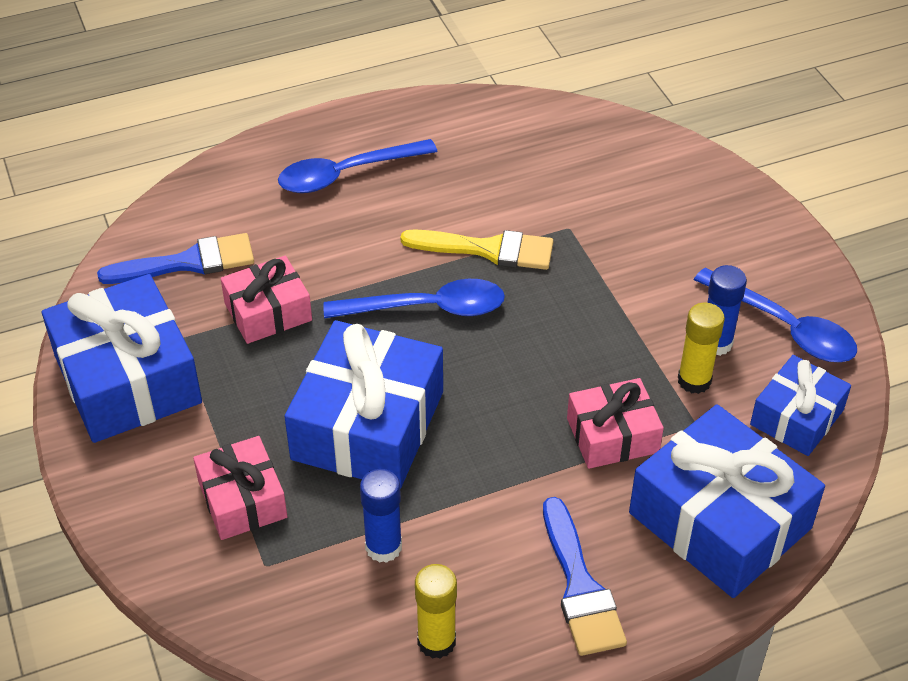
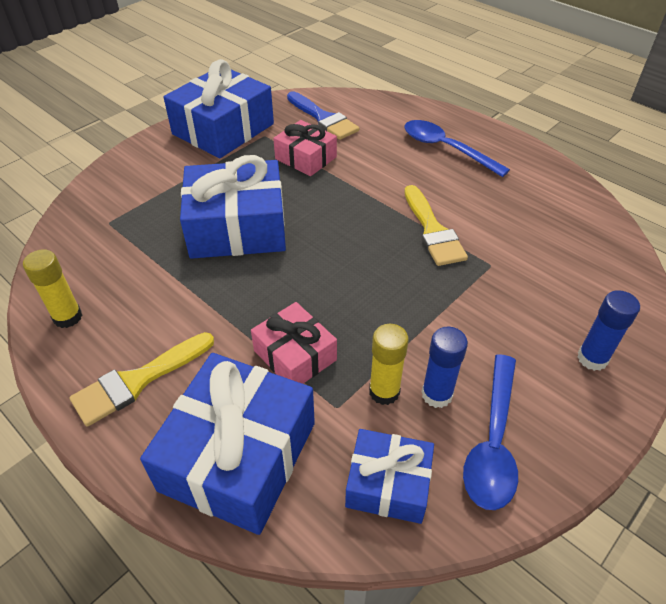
camera: 65 degrees right, 0 degrees up
(242, 499) = (154, 197): pink gift -> none
(383, 547) = (139, 267): blue glue stick -> blue glue stick (592, 358)
(427, 308) = (356, 220): blue spoon -> none
(580, 587) = (137, 381): blue brush -> yellow brush

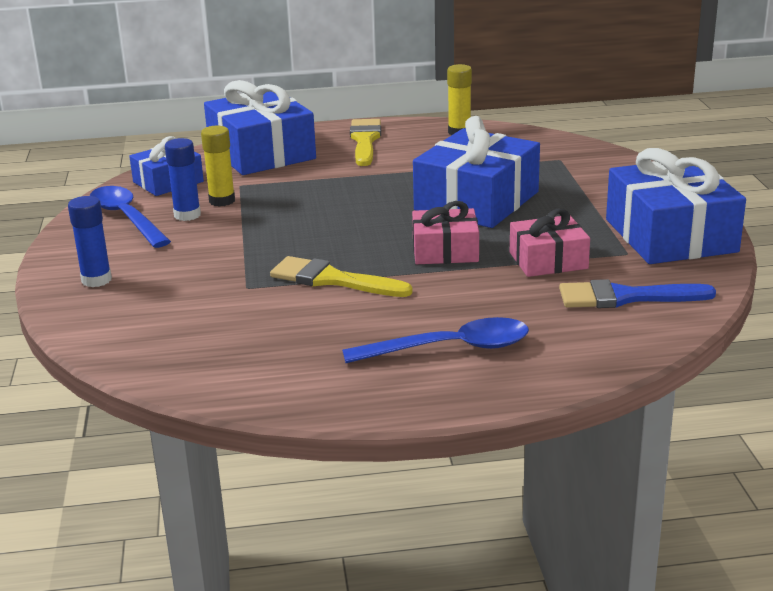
camera: 130 degrees right, 20 degrees down
(295, 355) = (302, 184): pink gift -> pink gift (445, 251)

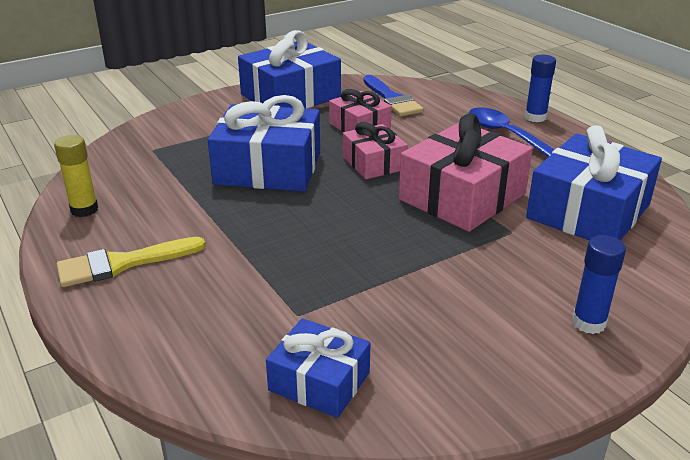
camera: 115 degrees left, 5 degrees up
(126, 218) = (445, 370): blue spoon -> none
(187, 215) = (403, 322): blue glue stick -> blue glue stick (535, 117)
(222, 201) = (350, 311): yellow glue stick -> none
(261, 153) = (185, 333): blue gift -> blue gift (588, 211)
(332, 280) = (462, 196): yellow brush -> pink gift

